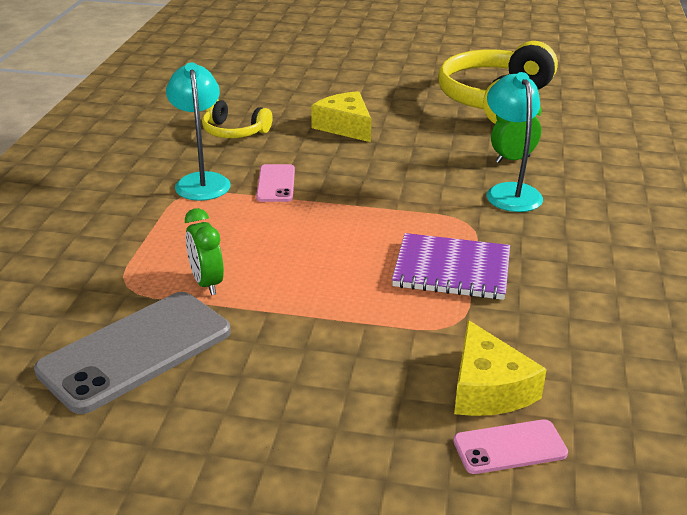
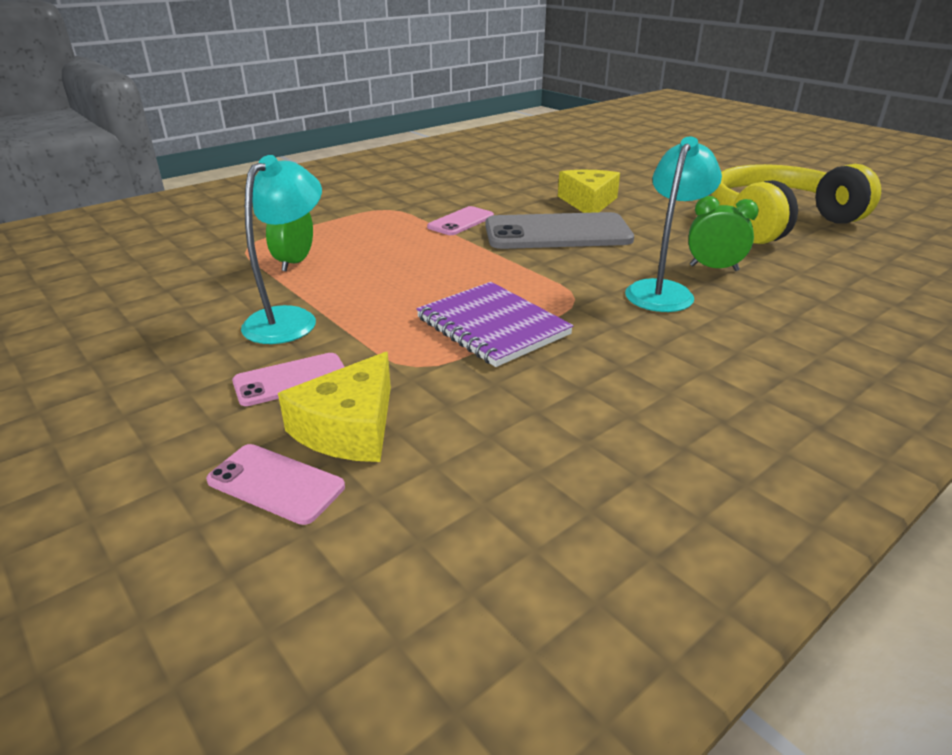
camera: 40 degrees right, 0 degrees up
(136, 351) = (177, 283): grey phone -> grey phone (557, 233)
(201, 181) = (411, 205): turquoise lamp -> turquoise lamp (290, 319)
(234, 132) = (492, 183): yellow headphones -> none
(392, 379) = (291, 380): none -> pink phone

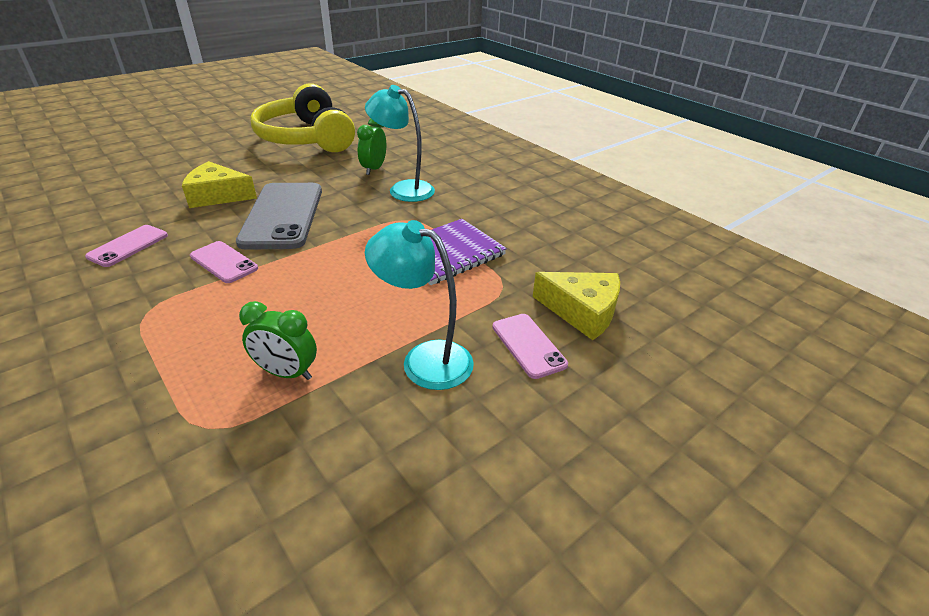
camera: 90 degrees left, 5 degrees up
(276, 484) = (646, 337): pink phone -> pink phone (128, 246)

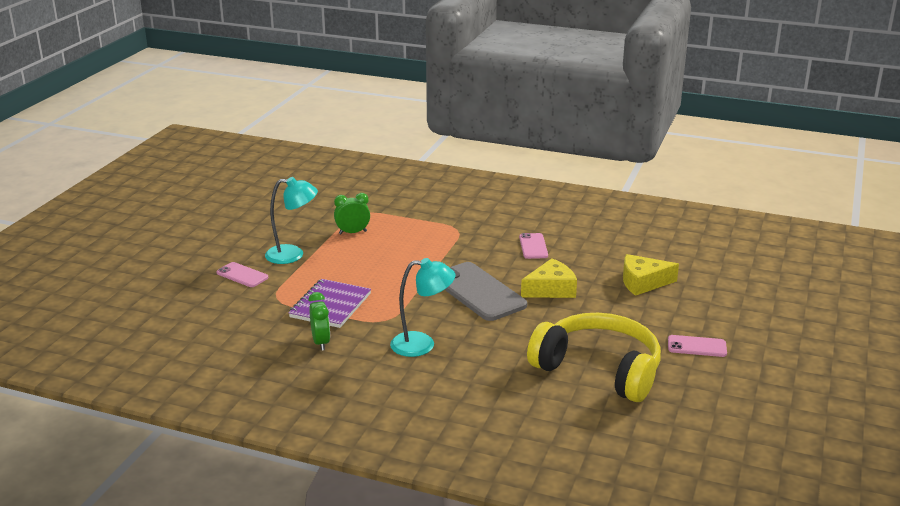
camera: 150 degrees right, 10 degrees down
(224, 262) = (462, 257): pink phone -> pink phone (697, 346)
(374, 169) = (476, 356): green clock -> green clock (321, 342)
(582, 311) = (218, 300): yellow cheese -> yellow cheese (643, 282)

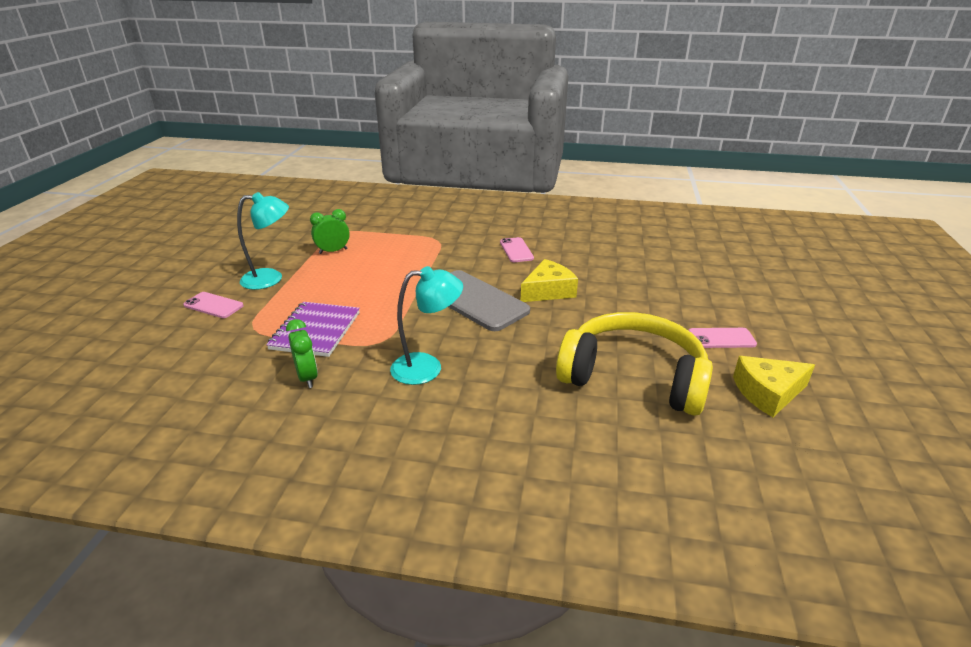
camera: 10 degrees left, 5 degrees up
(643, 282) = (635, 276): yellow cheese -> yellow cheese (768, 393)

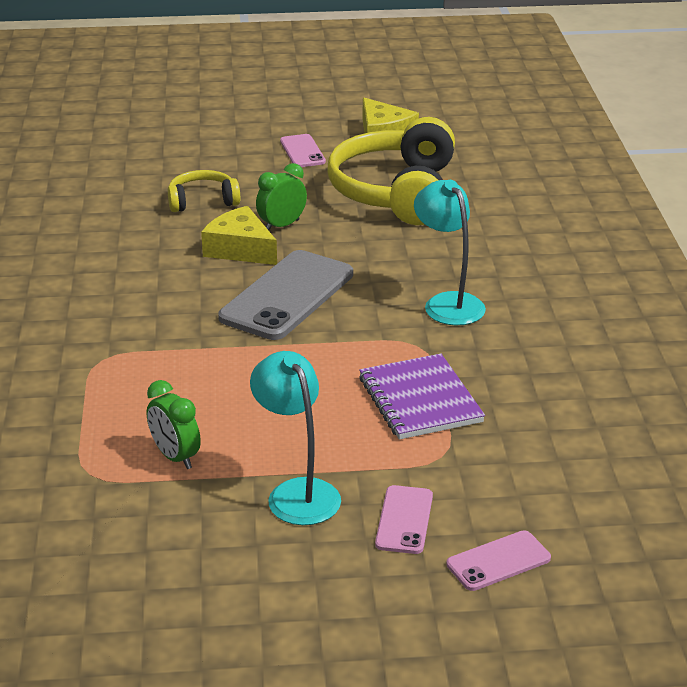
camera: 105 degrees left, 0 degrees up
(307, 377) = (514, 376): green clock -> green clock (282, 225)
(315, 331) = (420, 400): purple notebook -> purple notebook turned 75 degrees clockwise
(516, 250) = (123, 285): pink phone -> pink phone (498, 561)
(627, 284) = (202, 201): none -> yellow headphones

